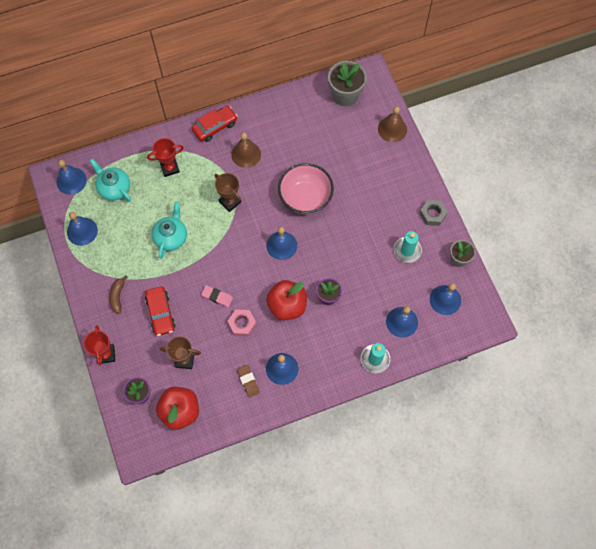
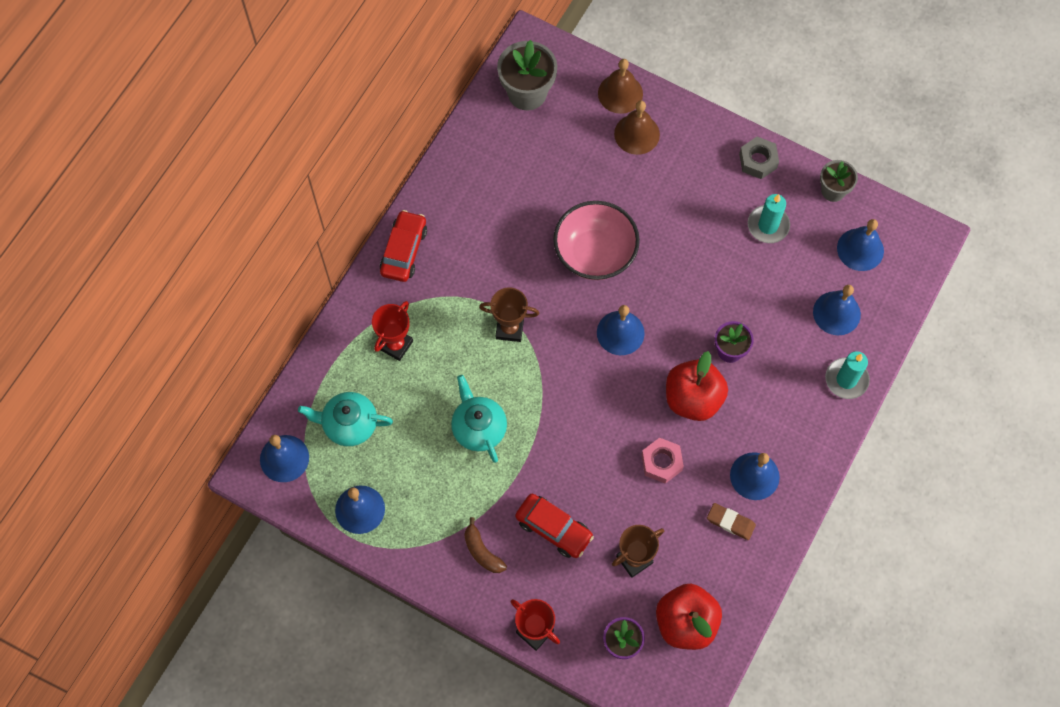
camera: 40 degrees left, 0 degrees up
(217, 297) = (602, 454): pink eraser -> none
(246, 154) = (474, 256): brown bell -> brown bell (637, 134)

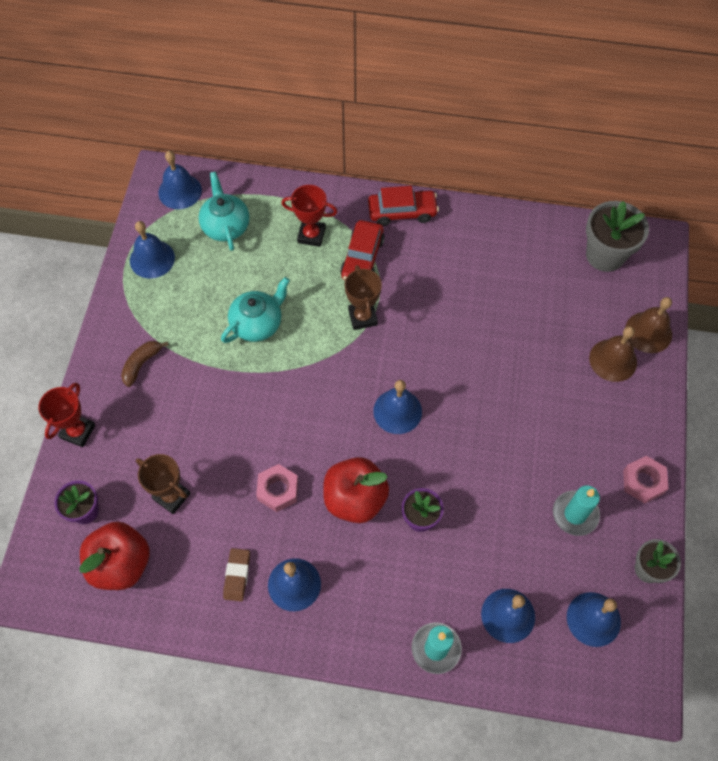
camera: 70 degrees right, 5 degrees down
(553, 528) = (181, 416): red car -> red car (362, 258)
(595, 253) = (469, 363): pink bowl -> none
(758, 161) = (643, 482): grey nut -> pink nut

